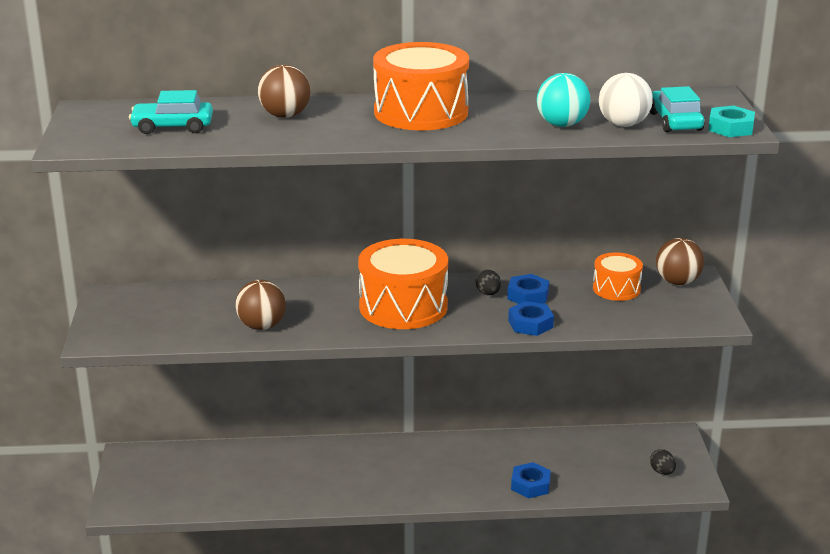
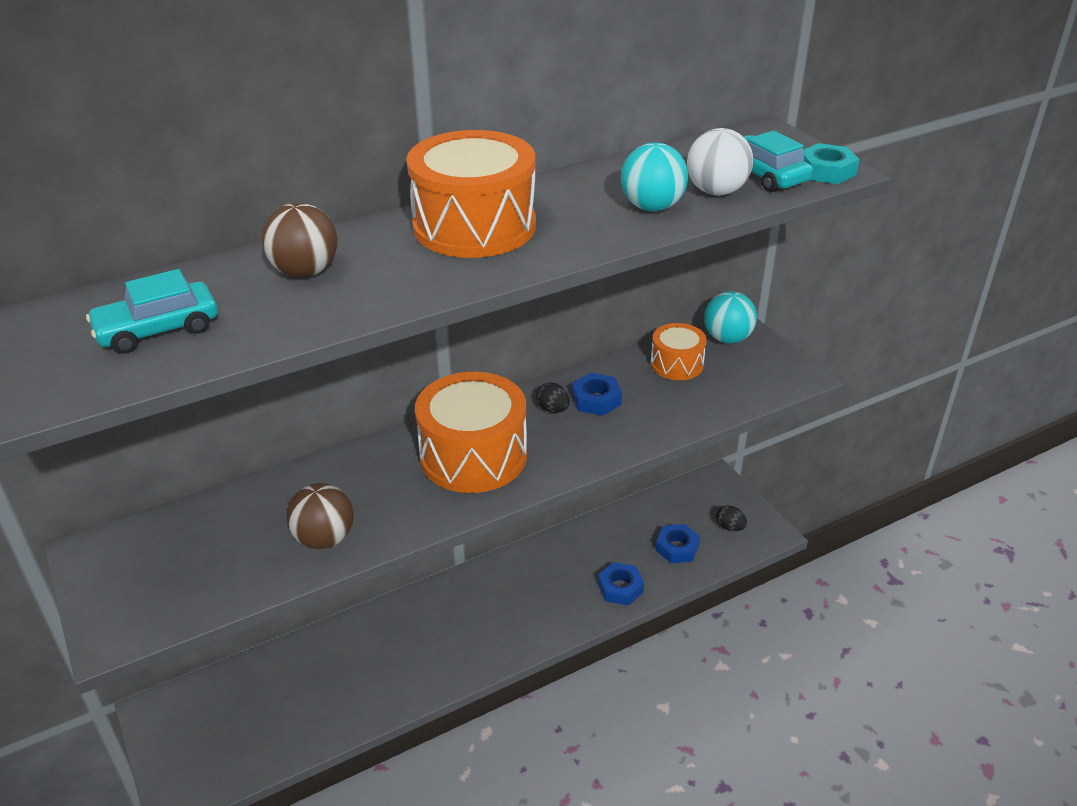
camera: 25 degrees left, 10 degrees up
(530, 324) = (626, 437): blue nut -> blue nut (677, 548)
(677, 282) = (727, 338): brown ball -> turquoise ball

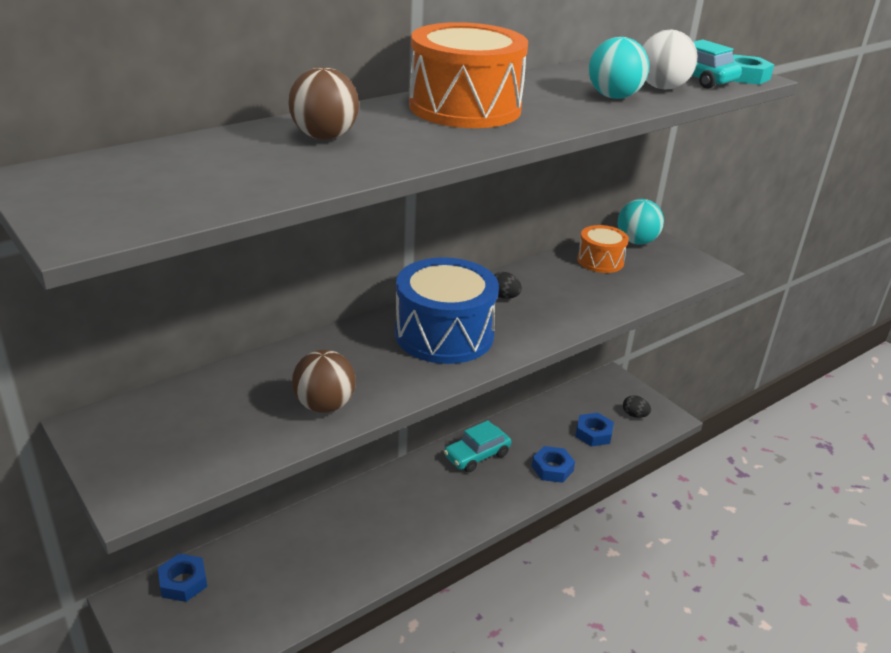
camera: 10 degrees left, 5 degrees down
(158, 330) = (200, 177): turquoise car -> turquoise car (477, 455)
(473, 456) = (444, 334): orange drum -> blue drum
(596, 399) = (540, 289): blue nut -> blue nut (183, 582)

